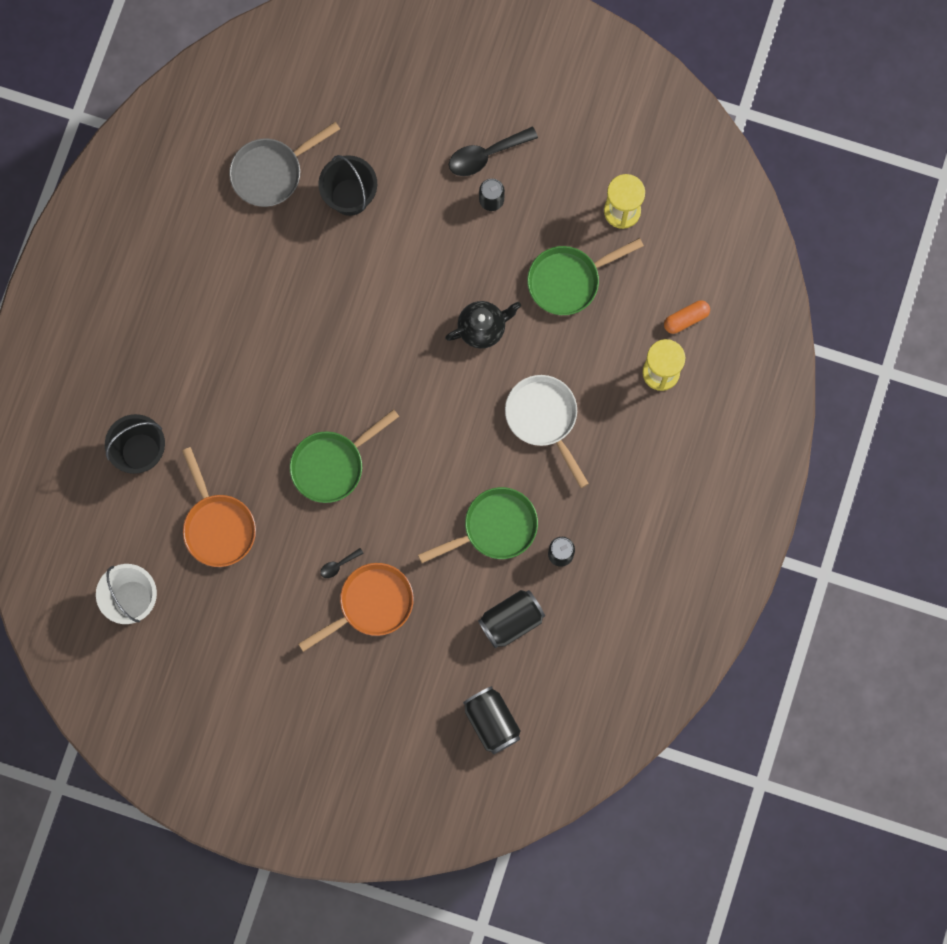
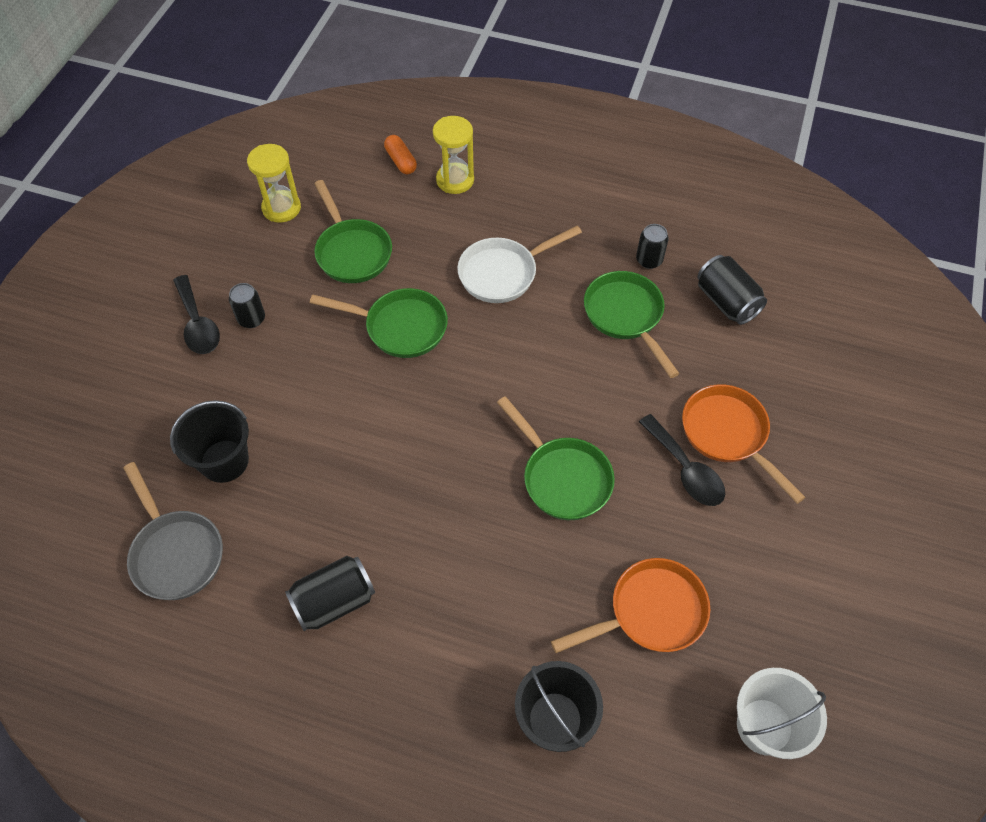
camera: 90 degrees left, 20 degrees down
(338, 565) = (685, 469): black spoon -> black spoon, size x2.05
(482, 328) = (400, 327): black teapot -> green pan
(491, 722) = (839, 319): black can -> black can (334, 601)

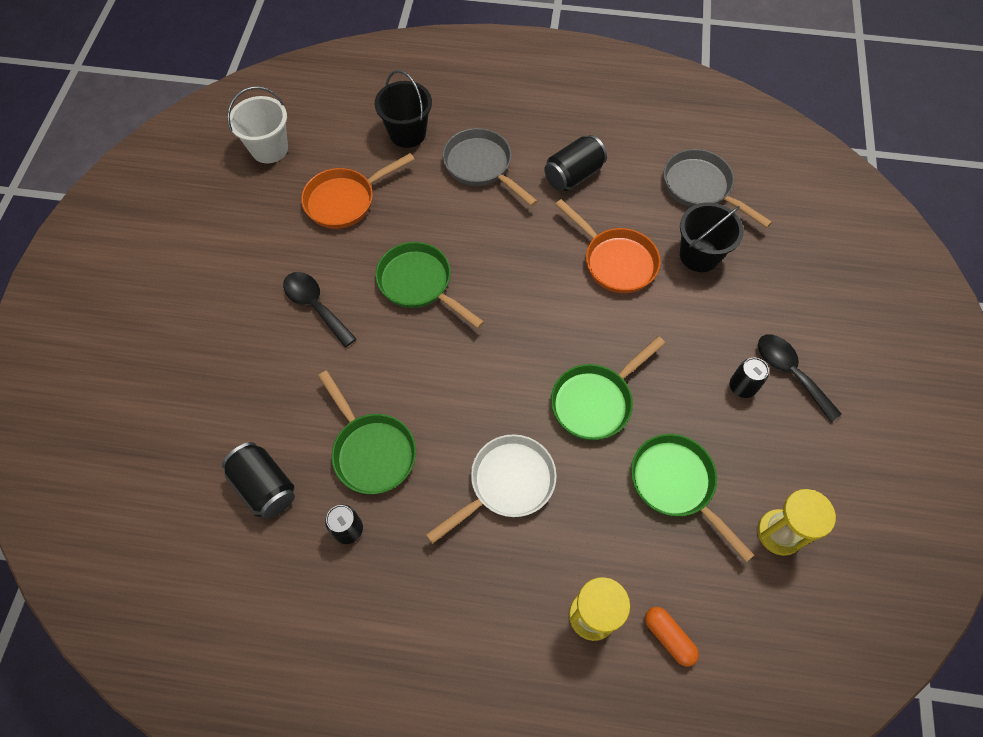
camera: 170 degrees right, 5 degrees up
(400, 327) = (595, 401): green pan -> green pan turned 45 degrees counterclockwise
(456, 638) = (481, 166): none -> grey pan
(728, 435) = (276, 342): orange pan -> orange pan (615, 261)

